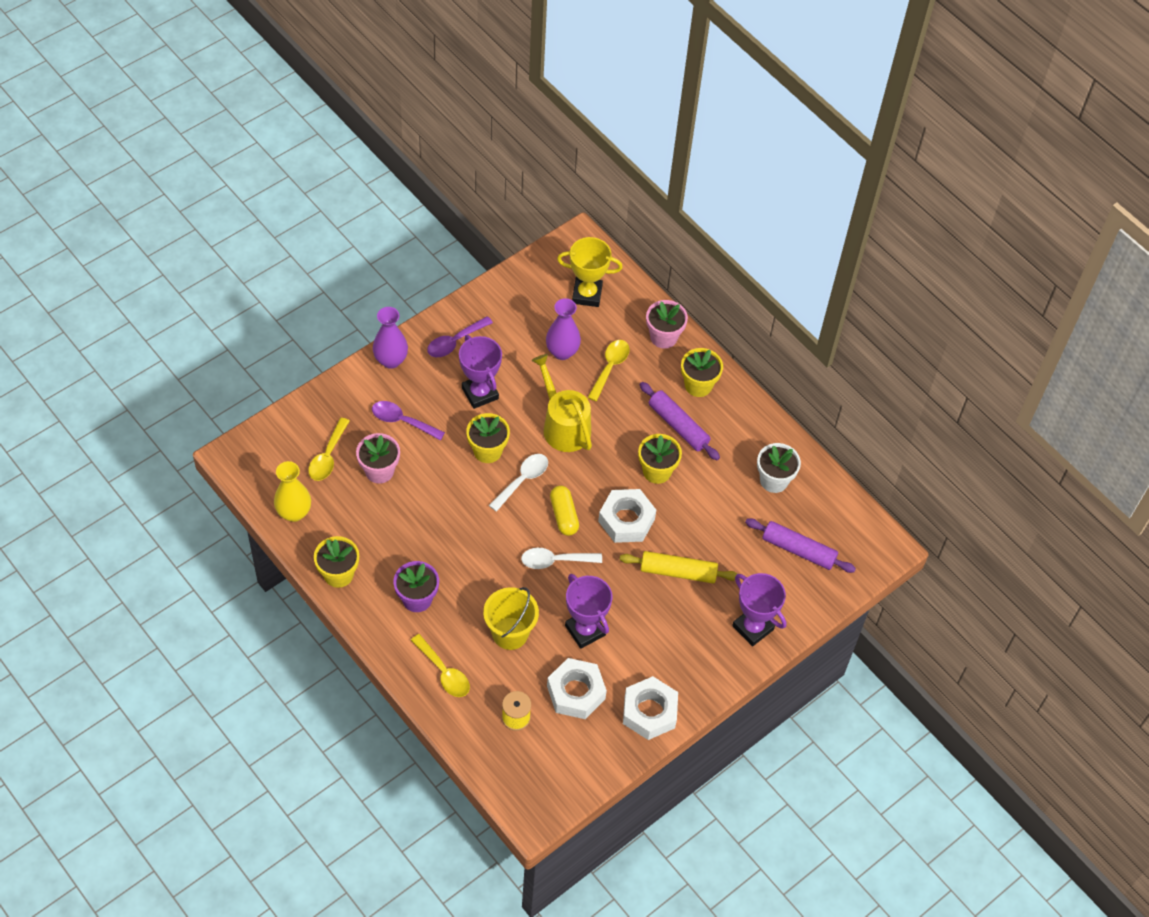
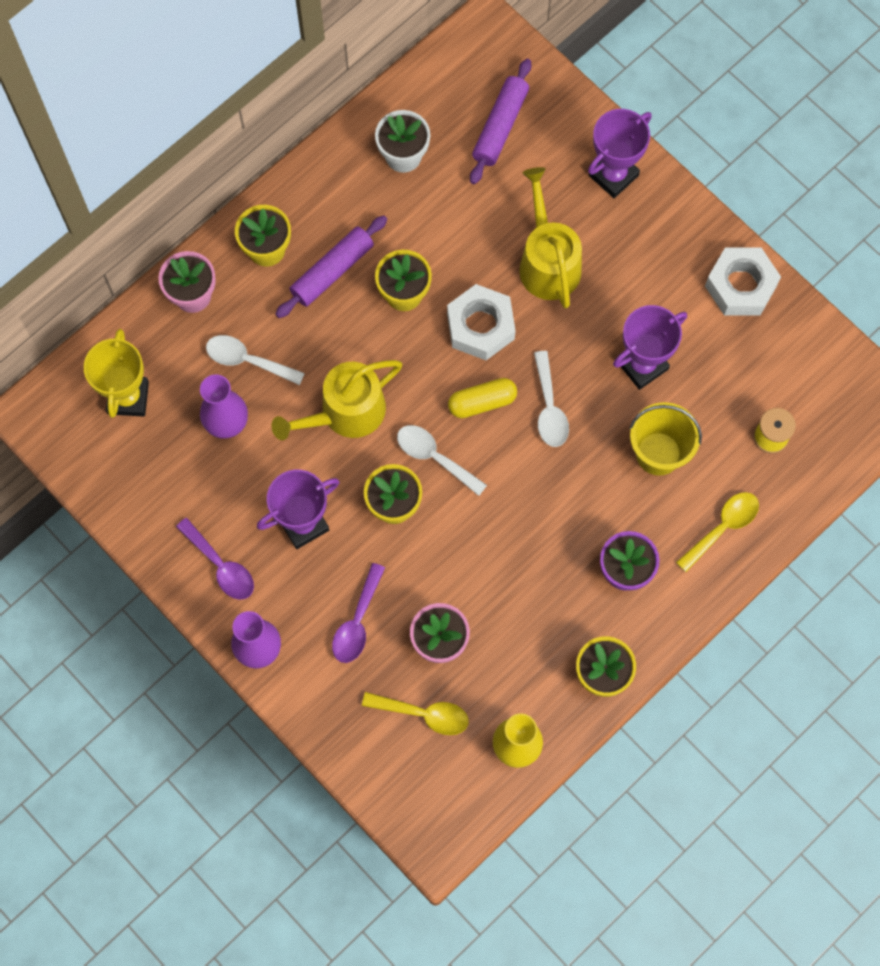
camera: 90 degrees left, 15 degrees up
(576, 692) = (727, 370): white nut -> none
(610, 367) = (247, 360): yellow spoon -> white spoon
(678, 572) = (547, 262): yellow rolling pin -> yellow watering can

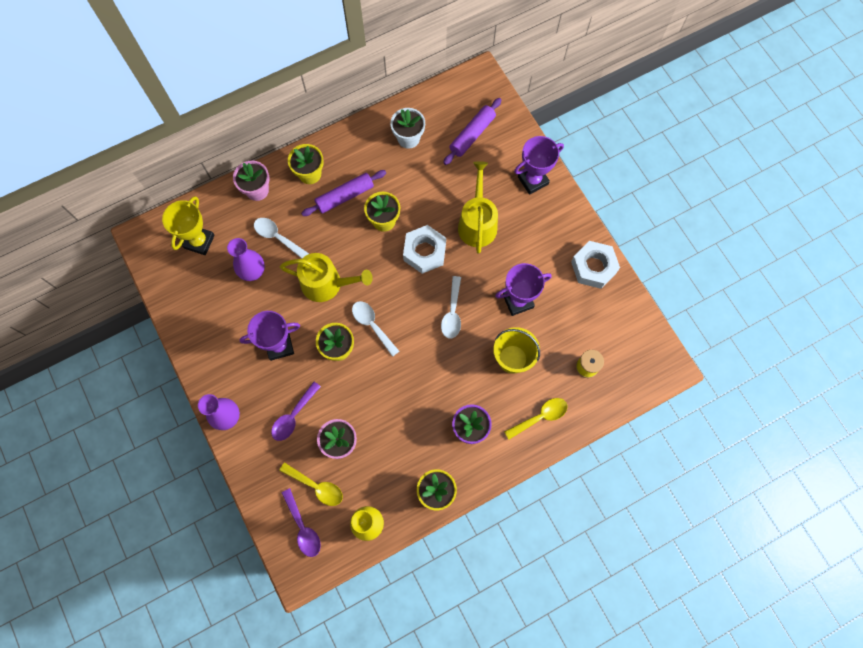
camera: 15 degrees right, 0 degrees up
(221, 566) = (221, 359): purple spoon -> purple spoon (303, 527)
(345, 413) = (326, 284): yellow watering can -> yellow watering can turned 150 degrees counterclockwise
(482, 402) = (412, 299): yellow capsule -> none

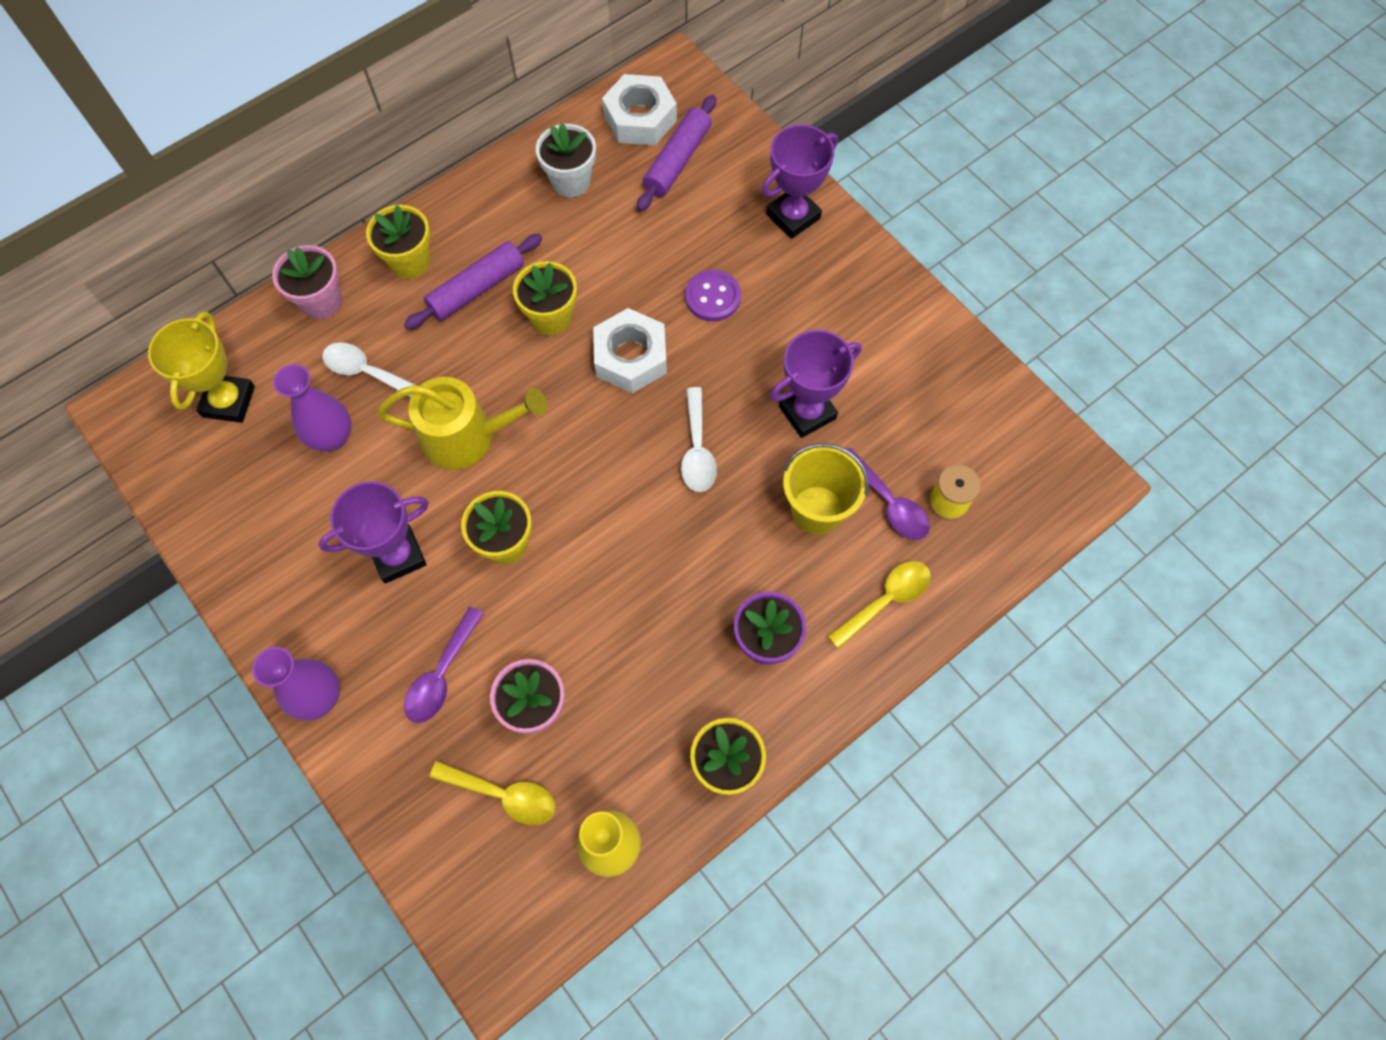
camera: 10 degrees left, 5 degrees down
(303, 527) = (490, 876): purple spoon -> purple spoon (889, 503)
(372, 325) = (560, 493): white spoon -> none
(477, 223) = (712, 297): yellow watering can -> purple button
(593, 267) = (924, 337): white nut -> white nut (640, 118)

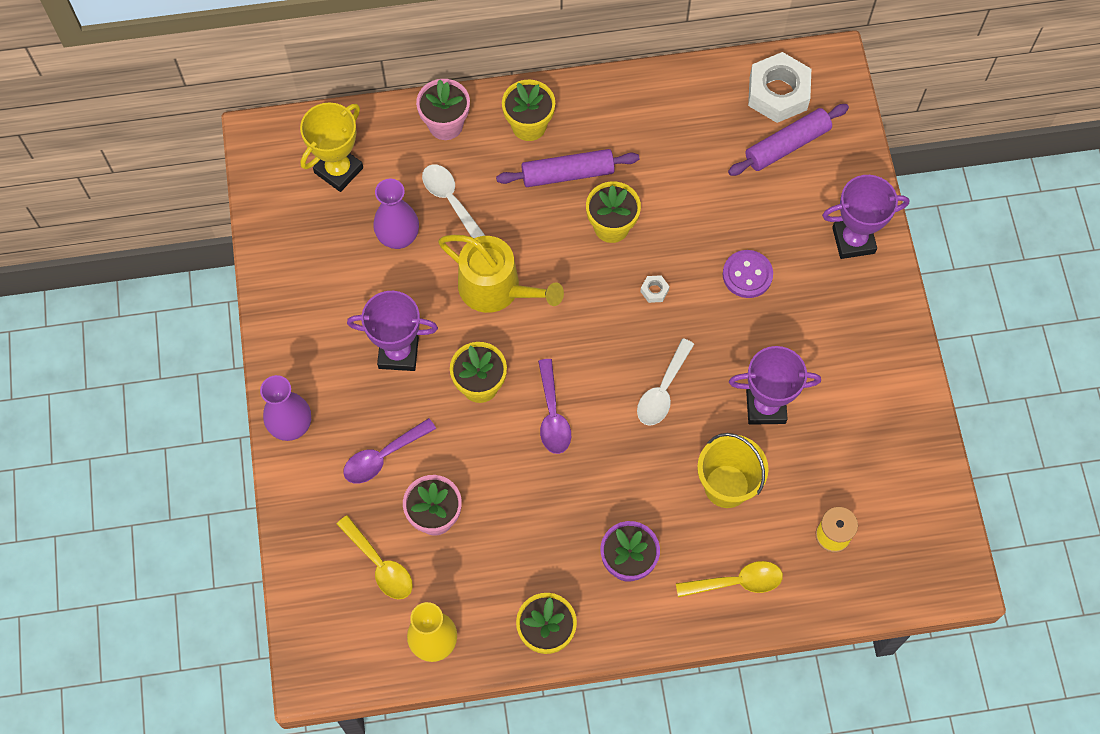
camera: 30 degrees right, 0 degrees up
(571, 181) = (691, 120): white flower pot -> none
(631, 357) = (654, 291): white nut -> white nut, size x0.40
(889, 503) = (785, 511): purple spoon -> purple spoon (552, 415)

